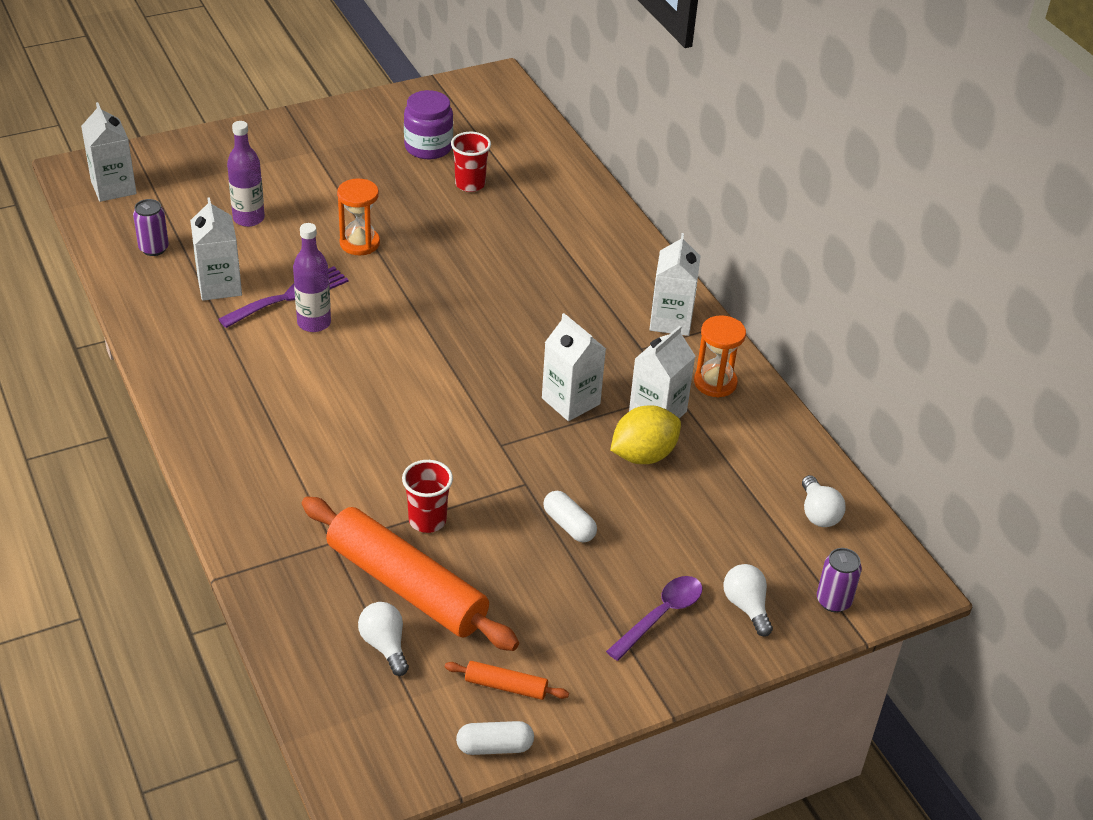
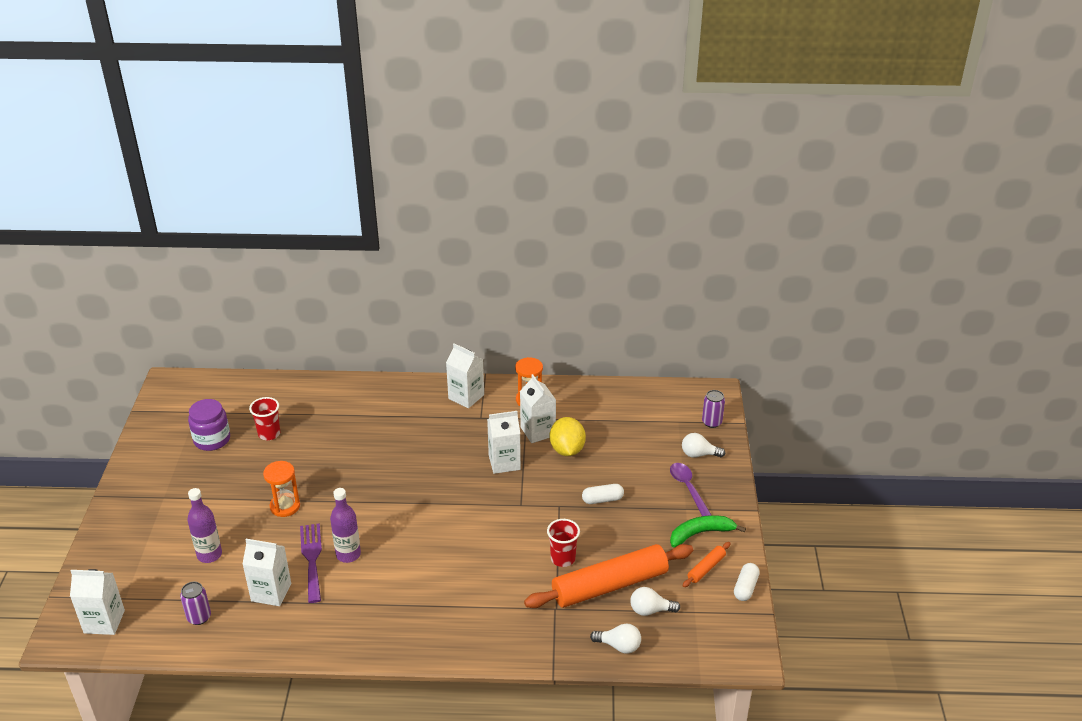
camera: 60 degrees left, 5 degrees down
(574, 659) = (701, 533): none -> green banana
(818, 513) = (650, 402): white light bulb -> white light bulb (619, 646)

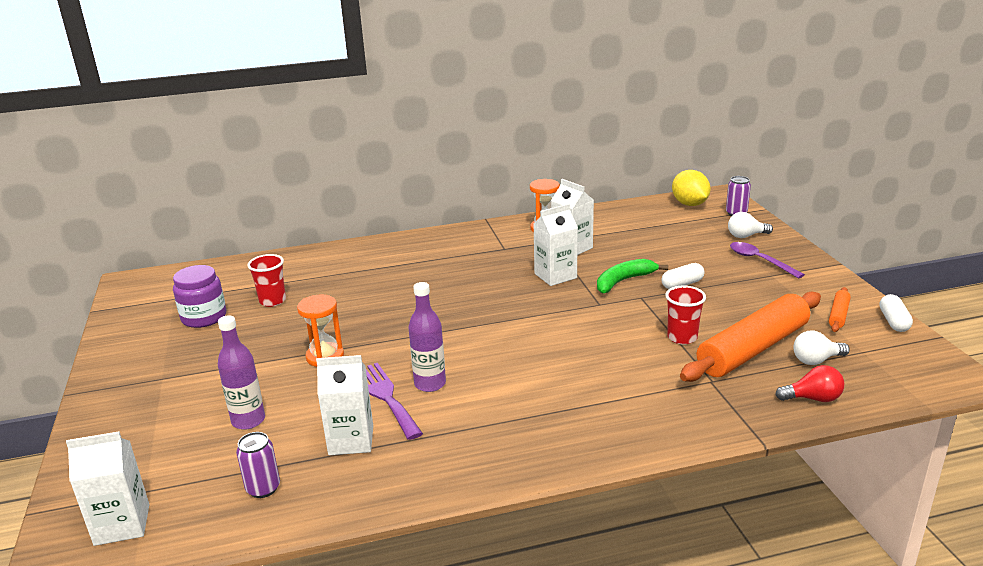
camera: 15 degrees left, 10 degrees down
(466, 397) = (478, 237): white carton -> none
(567, 450) = (613, 255): yellow lemon -> yellow lemon (689, 204)
(619, 646) = (813, 398): white light bulb -> red light bulb
(701, 533) = (806, 290): green banana -> green banana (624, 281)

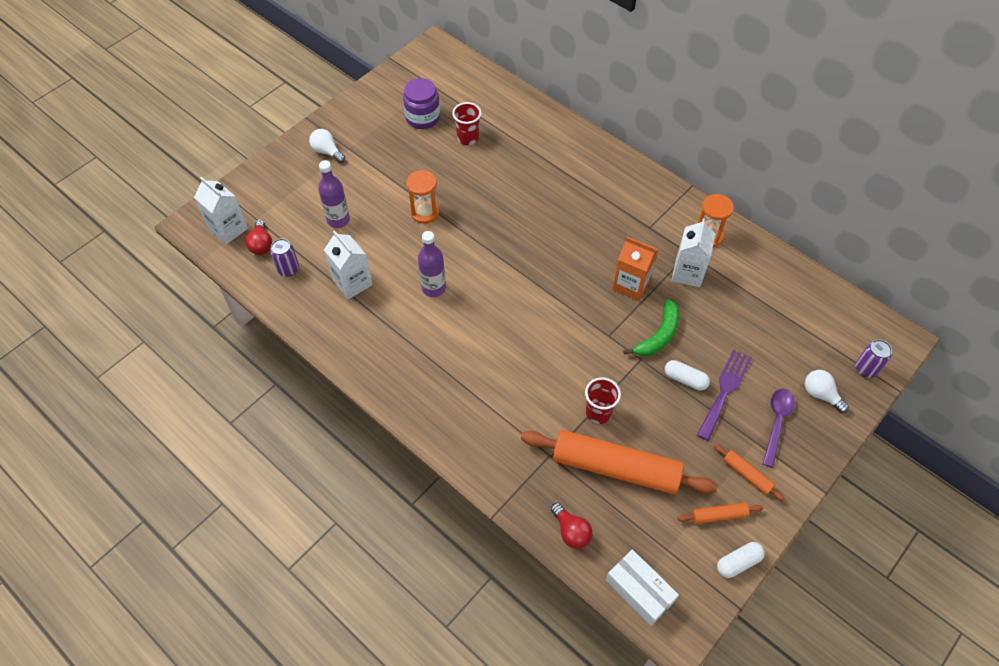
camera: 55 degrees right, 30 degrees up
(192, 500) = (261, 244): none -> red light bulb
(386, 397) = (405, 273): purple fork -> purple fork (725, 391)
(555, 276) = (631, 285): white carton -> orange carton
(624, 281) = (658, 335): green banana -> green banana turned 105 degrees clockwise
(689, 204) = (854, 322): yellow lemon -> none
(803, 289) = (747, 475): none -> orange rolling pin
(816, 360) = (629, 518): white light bulb -> white light bulb (327, 152)
(903, 381) = (639, 590): none -> white box

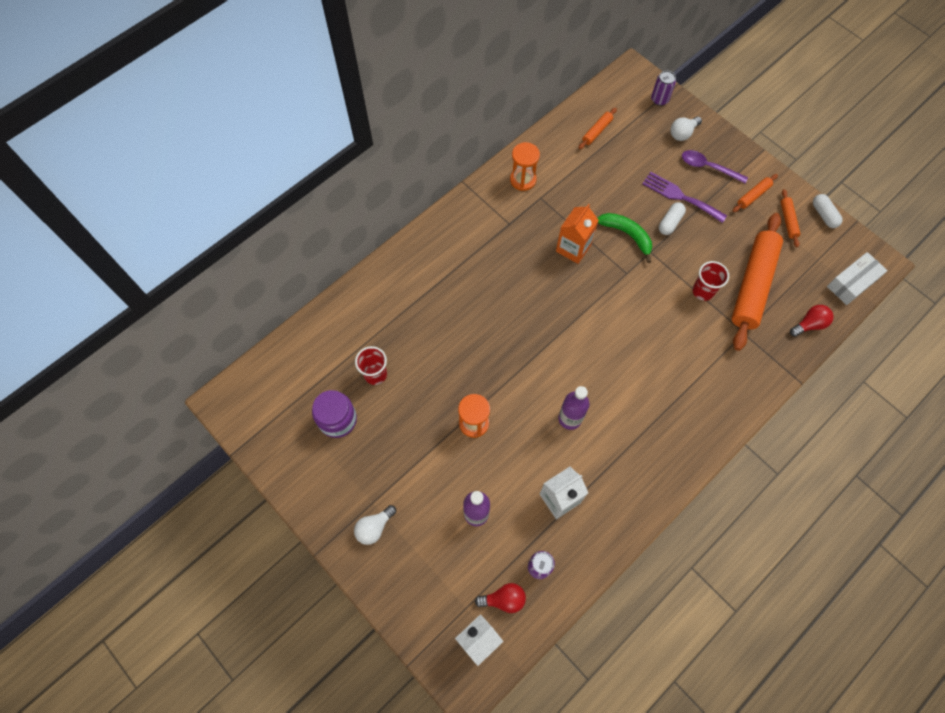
camera: 85 degrees left, 10 degrees up
(687, 273) = (562, 202): white carton -> none
(795, 303) = (597, 131): none -> orange rolling pin

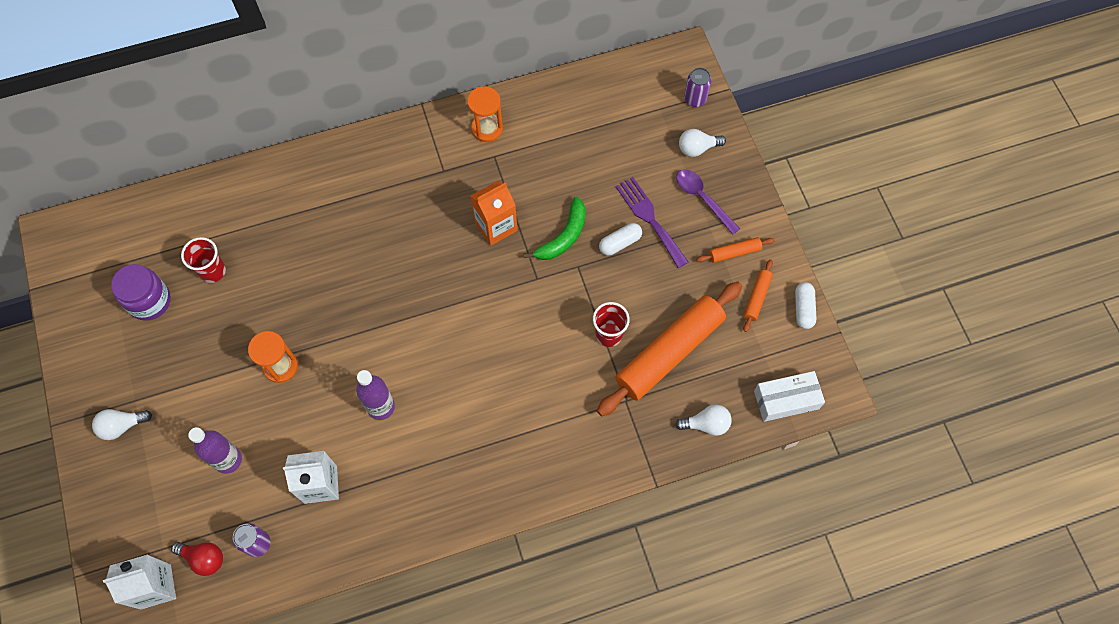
camera: 25 degrees right, 0 degrees up
(597, 131) = (601, 107): orange rolling pin -> none
(627, 235) = (563, 237): green banana -> green banana turned 60 degrees clockwise
(809, 324) = (706, 424): red light bulb -> white light bulb

